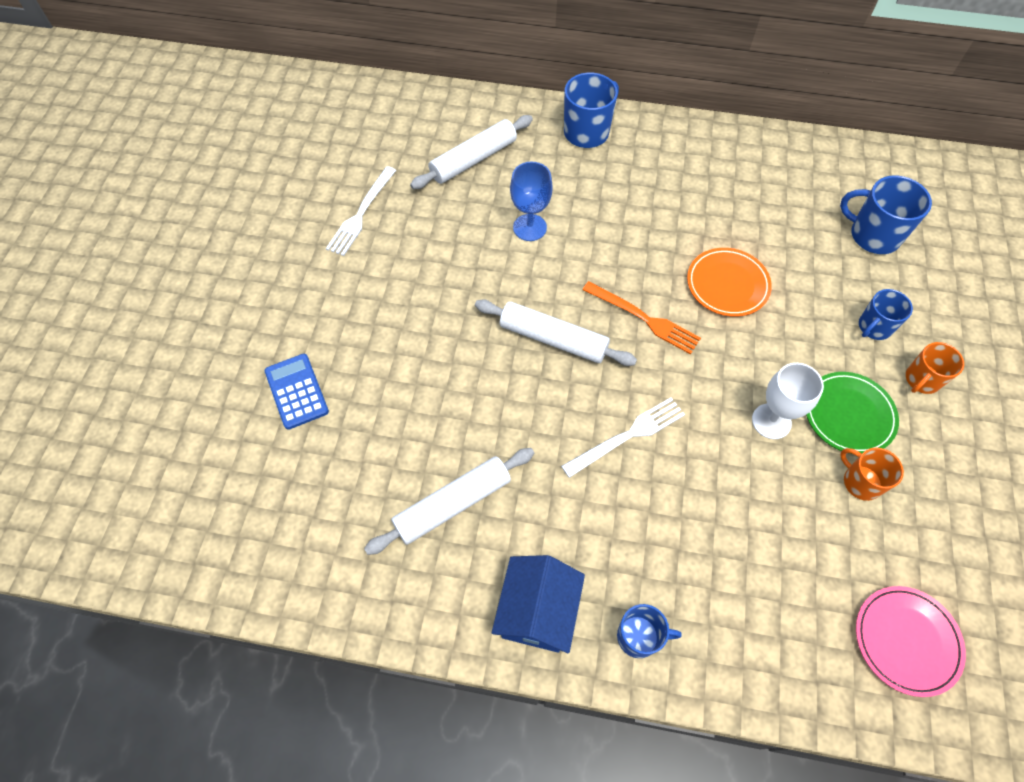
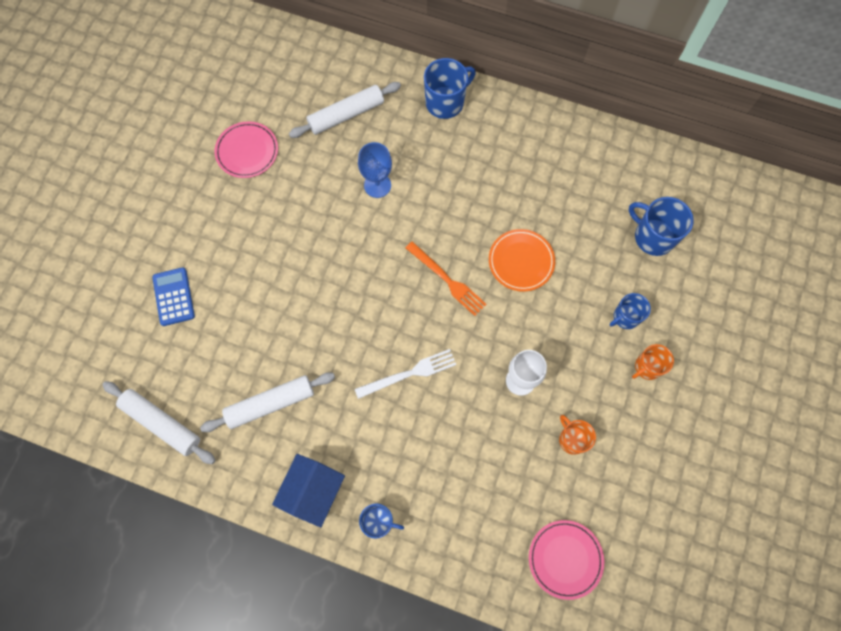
camera: 10 degrees right, 10 degrees up
(361, 213) = (247, 151): white fork -> pink plate
(553, 339) = (373, 286): white rolling pin -> white rolling pin (161, 424)
(849, 414) = (581, 385): green plate -> none

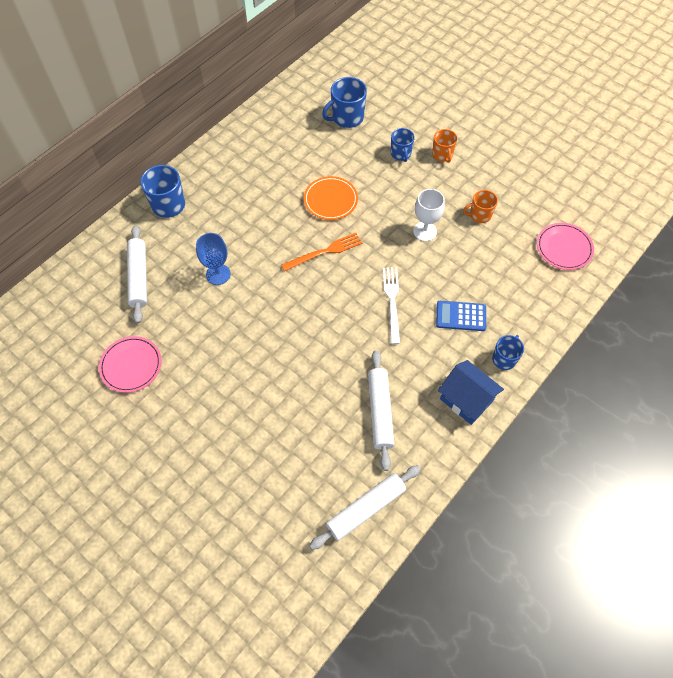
camera: 70 degrees left, 10 degrees down
(173, 297) = (247, 467): blue calculator -> blue calculator (461, 316)

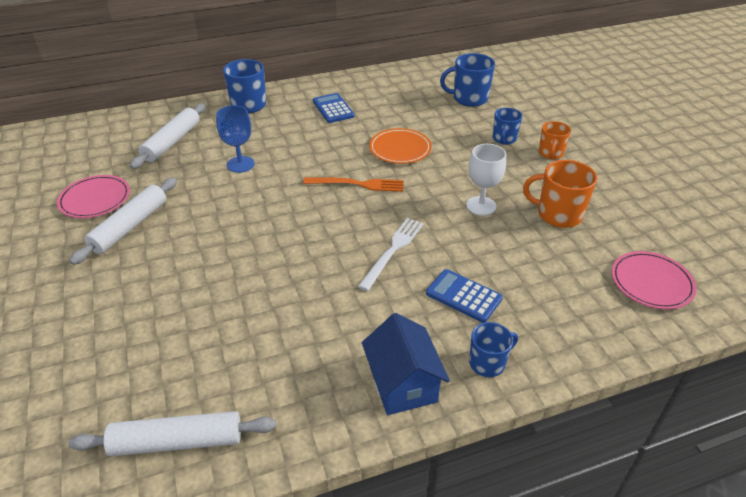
camera: 30 degrees right, 20 degrees down
(245, 178) = (333, 109): none -> blue calculator
(380, 412) = (288, 346): white rolling pin -> white rolling pin (130, 226)
(479, 215) = (558, 214): orange mug -> orange mug, size x1.57

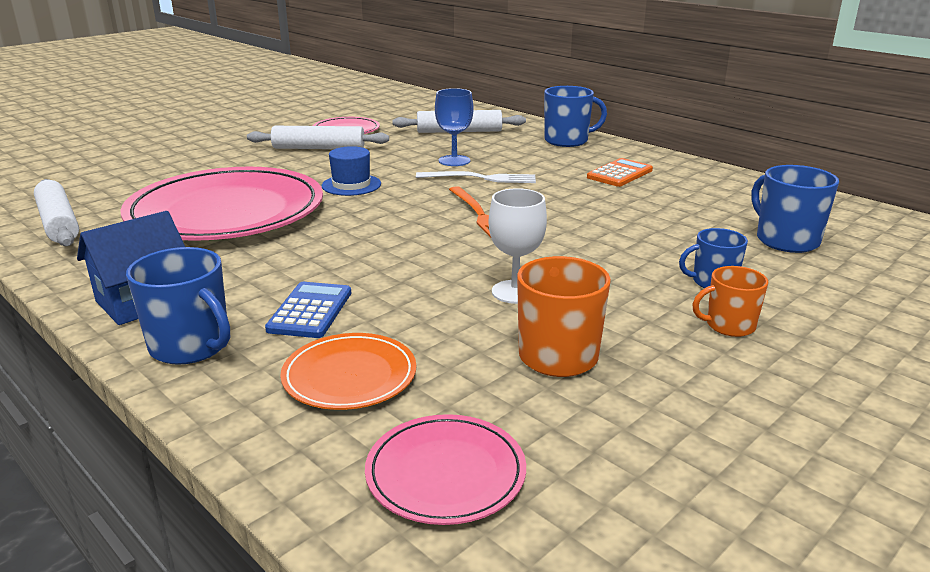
camera: 65 degrees right, 15 degrees down
(246, 228) = (351, 185): none -> blue hat
(247, 312) = (226, 212): none -> pink plate
(333, 109) = (619, 174): blue calculator -> orange calculator
(393, 250) = (369, 255): white fork -> white fork (481, 178)
(400, 149) = (584, 222): orange plate -> orange plate (349, 376)
(488, 363) = (191, 346): blue mug -> blue mug, size x1.57

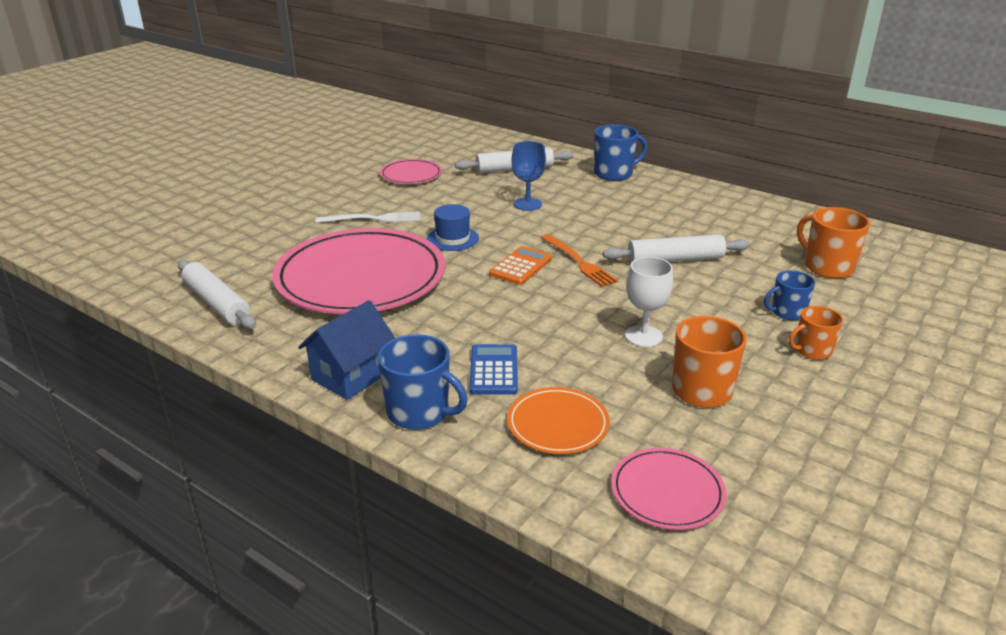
camera: 10 degrees left, 5 degrees up
(319, 148) = (398, 198): white rolling pin -> white rolling pin (675, 259)
(481, 178) = (560, 222): white fork -> white fork (373, 219)
(619, 174) = (674, 208): orange calculator -> orange calculator (520, 266)
(786, 240) = (827, 267): blue mug -> orange mug

